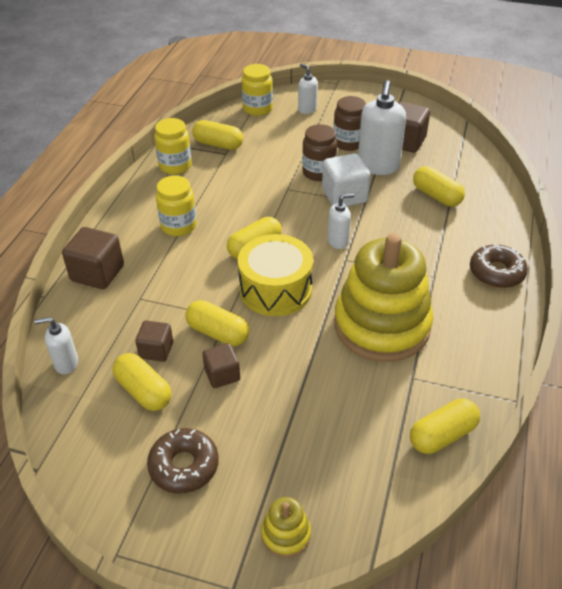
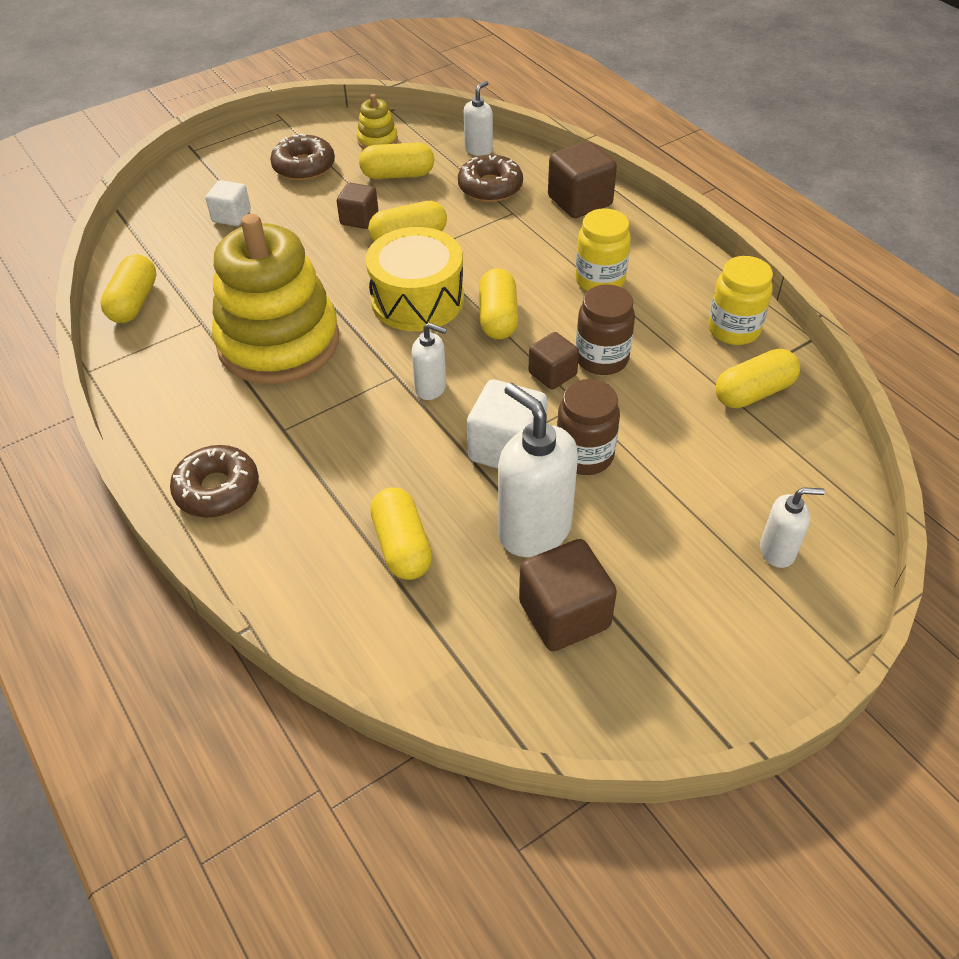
camera: 130 degrees right, 5 degrees up
(117, 326) = (490, 187): none -> brown donut
(156, 350) = (433, 197): brown cube -> brown cube (552, 374)
(257, 109) = (829, 489): yellow jar -> none
(286, 534) = (190, 185): yellow stacking toy -> yellow stacking toy (377, 141)
(295, 461) = (231, 216): none -> white cube
(338, 241) = (431, 388): white soap dispenser -> white soap dispenser turned 90 degrees counterclockwise
(348, 143) = (627, 538): brown jar -> brown jar (602, 359)
(436, 196) = (402, 546): yellow capsule -> yellow capsule turned 75 degrees clockwise

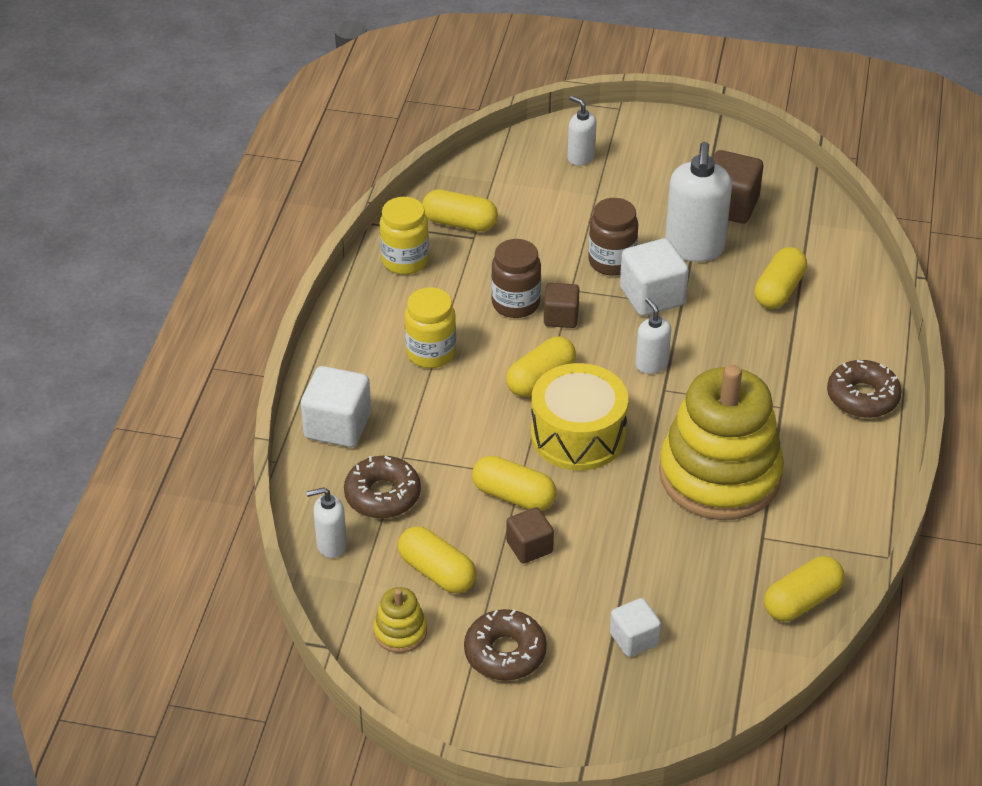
camera: 135 degrees left, 5 degrees down
(580, 201) = (338, 426): brown cube -> white cube

